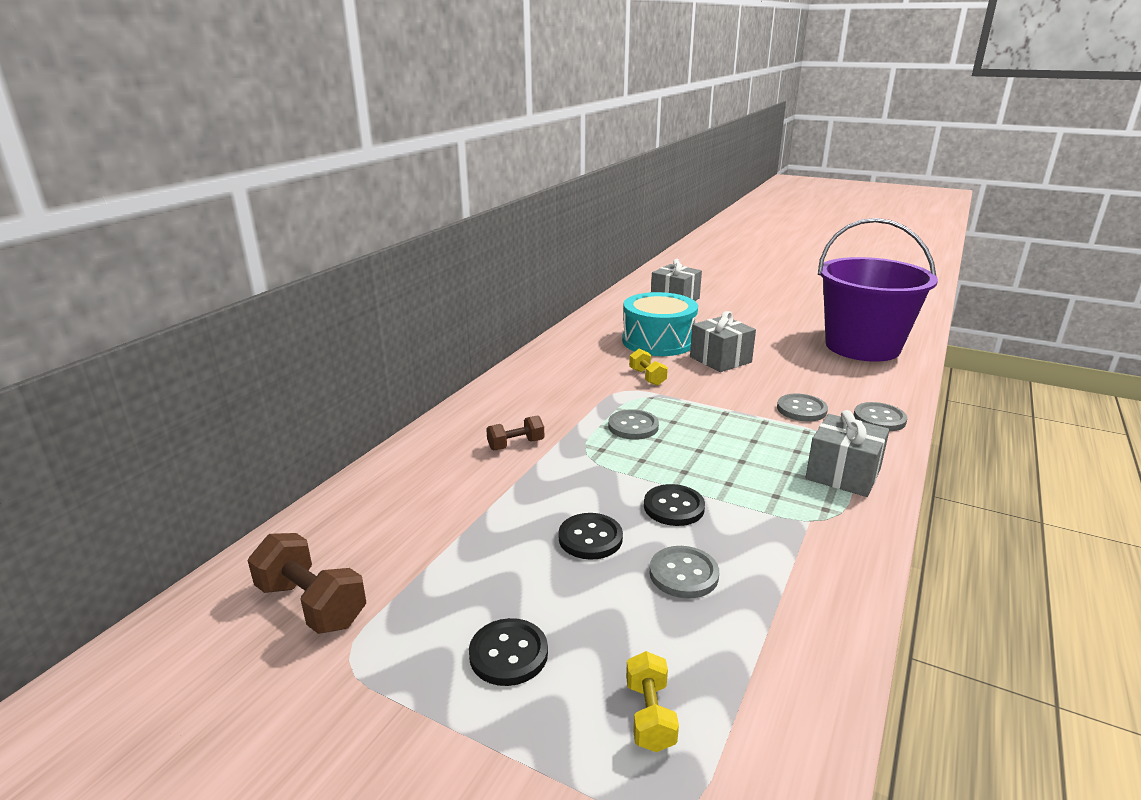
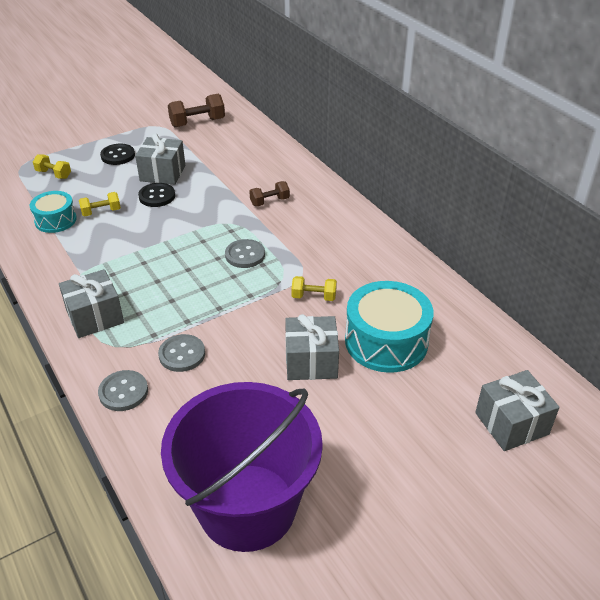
camera: 120 degrees right, 15 degrees up
(516, 445) = (269, 201): brown dumbbell -> brown dumbbell turned 60 degrees clockwise
(524, 563) = (162, 173): none -> grey gift
(674, 507) = (148, 232): black button -> none
(683, 574) = (101, 212): grey button -> yellow dumbbell
(757, 613) = (55, 220): none -> turquoise drum

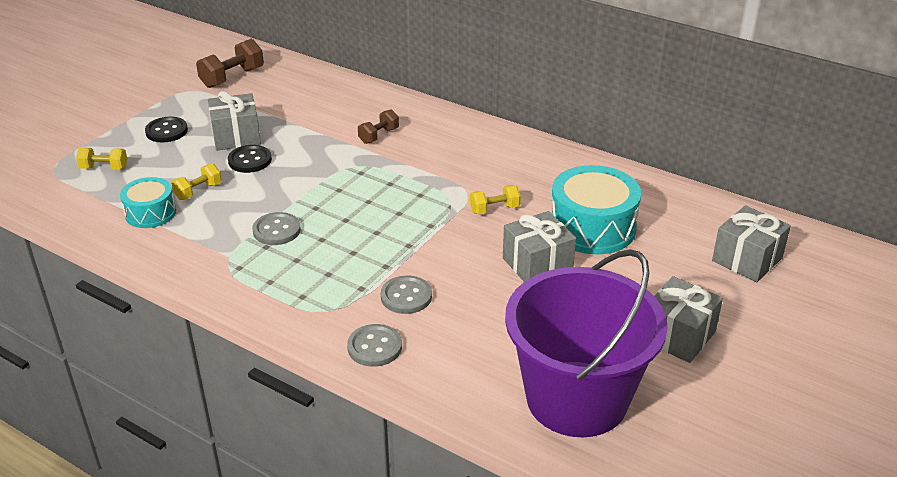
camera: 25 degrees left, 5 degrees down
(95, 317) = (282, 291): grey gift -> grey gift (677, 336)
(245, 255) = (394, 191): grey button -> grey button (276, 230)

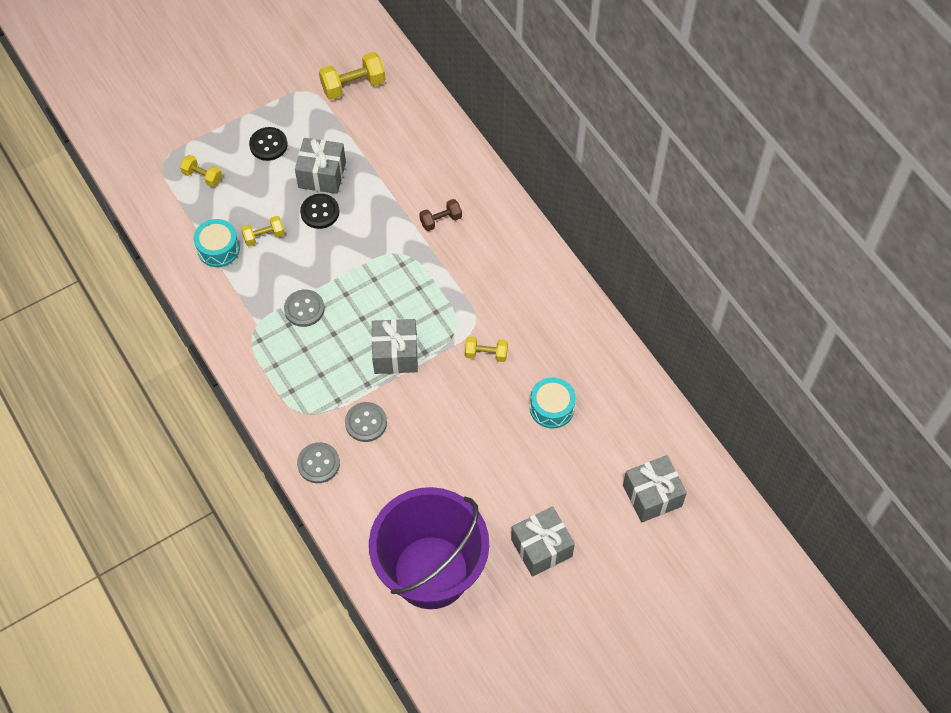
camera: 25 degrees right, 25 degrees up
(232, 78) = (353, 85): brown dumbbell -> yellow dumbbell
(537, 264) = (482, 431): grey gift -> grey gift (395, 354)
(592, 227) = (552, 408): turquoise drum -> turquoise drum, size x0.59

